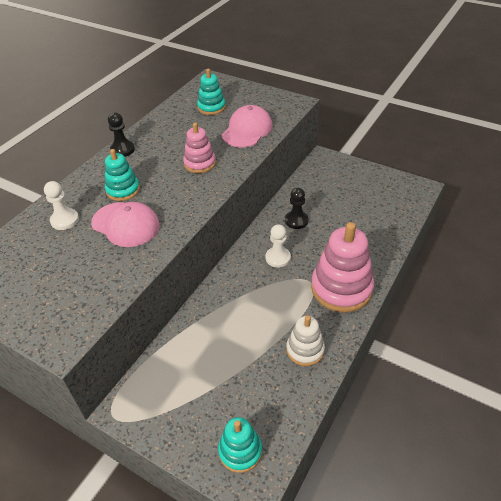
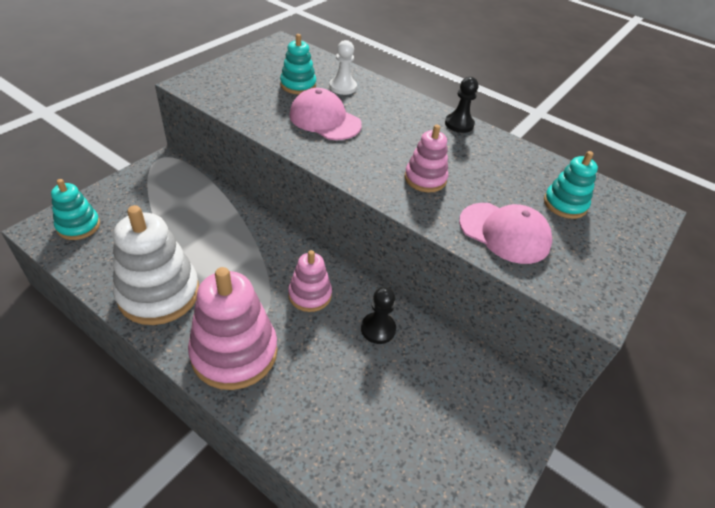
camera: 90 degrees right, 0 degrees up
(123, 190) = (382, 121): turquoise stacking toy -> turquoise stacking toy (298, 85)
(126, 224) = (324, 120): pink cap -> pink cap turned 90 degrees clockwise
(278, 258) = (310, 295): white pawn -> pink stacking toy
(305, 350) = (159, 294): white stacking toy -> white stacking toy, size x1.77

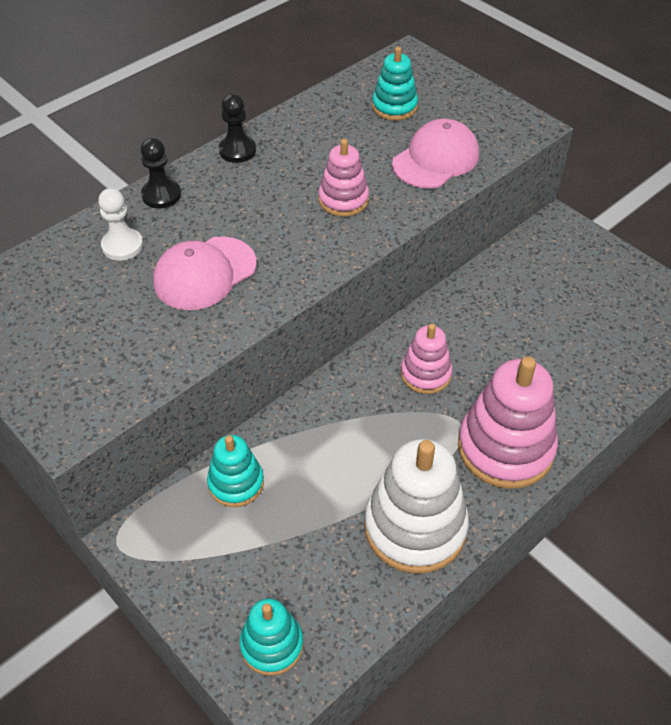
camera: 75 degrees left, 5 degrees up
(298, 85) = (105, 294): turquoise stacking toy -> turquoise stacking toy (236, 483)
(378, 329) = (476, 320): black pawn -> black pawn (161, 195)

